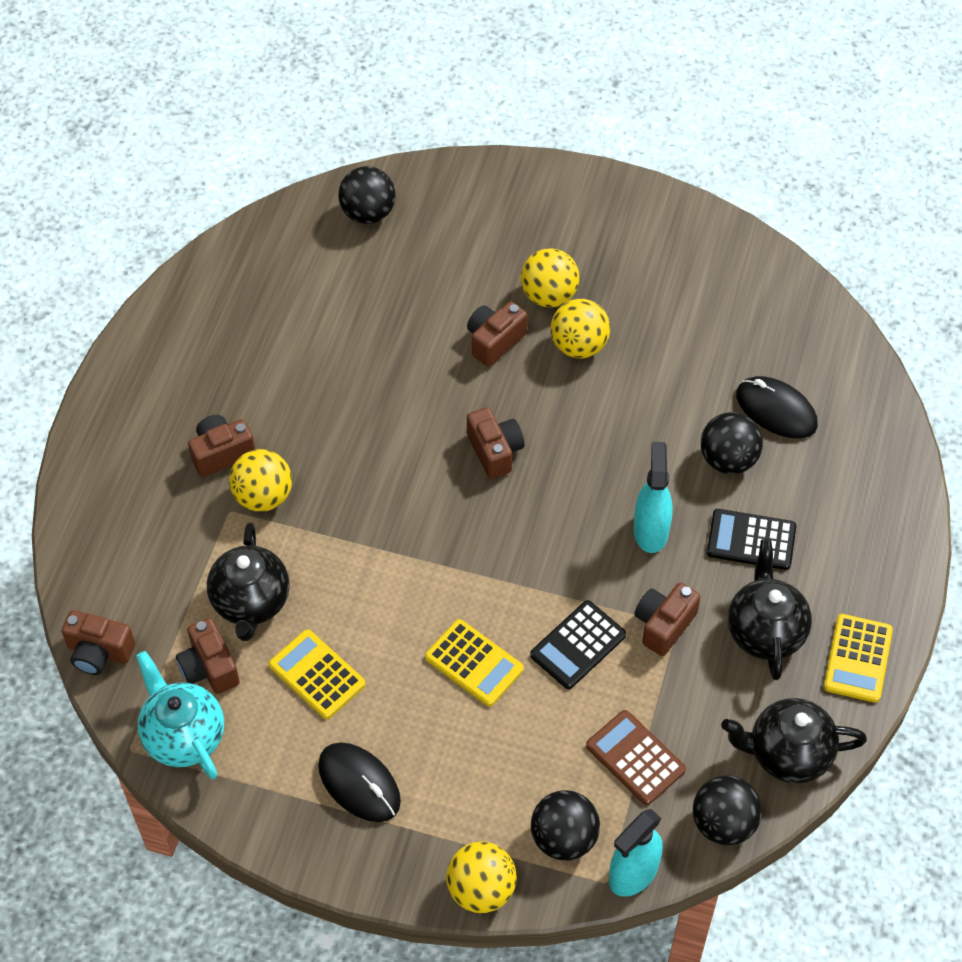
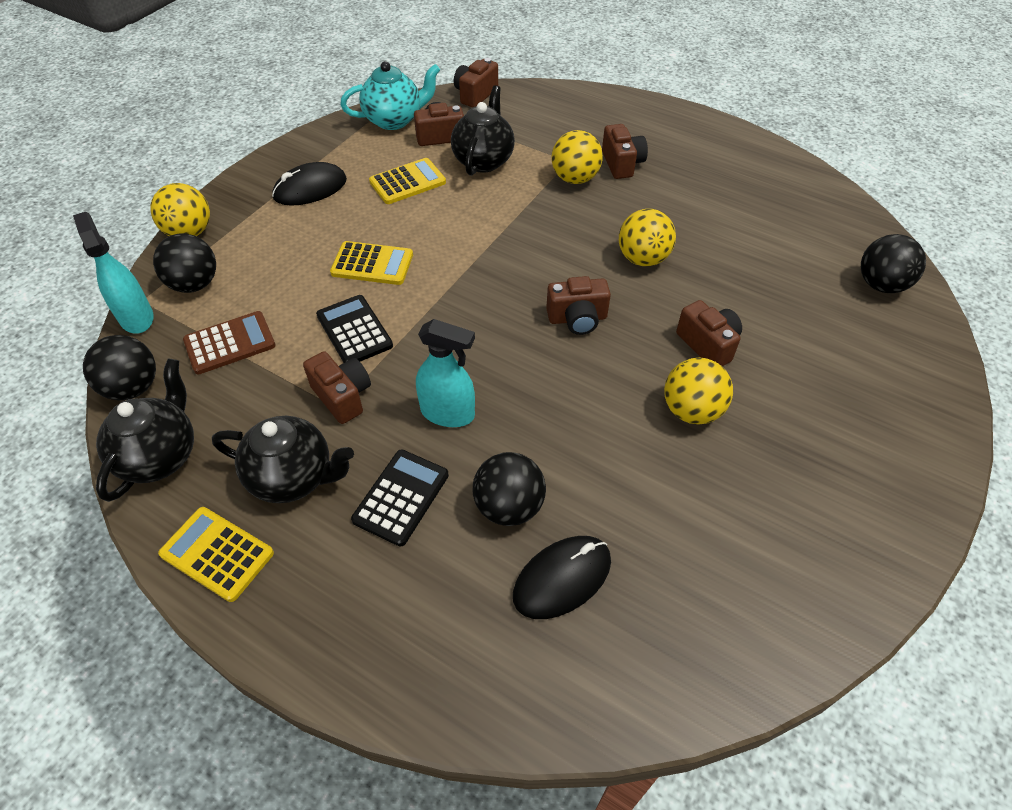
camera: 105 degrees right, 5 degrees down
(251, 602) = (483, 160): black teapot -> black teapot turned 90 degrees clockwise
(474, 663) = (372, 264): yellow calculator -> yellow calculator turned 135 degrees counterclockwise
(549, 295) = (763, 401): yellow ball -> yellow ball (642, 259)

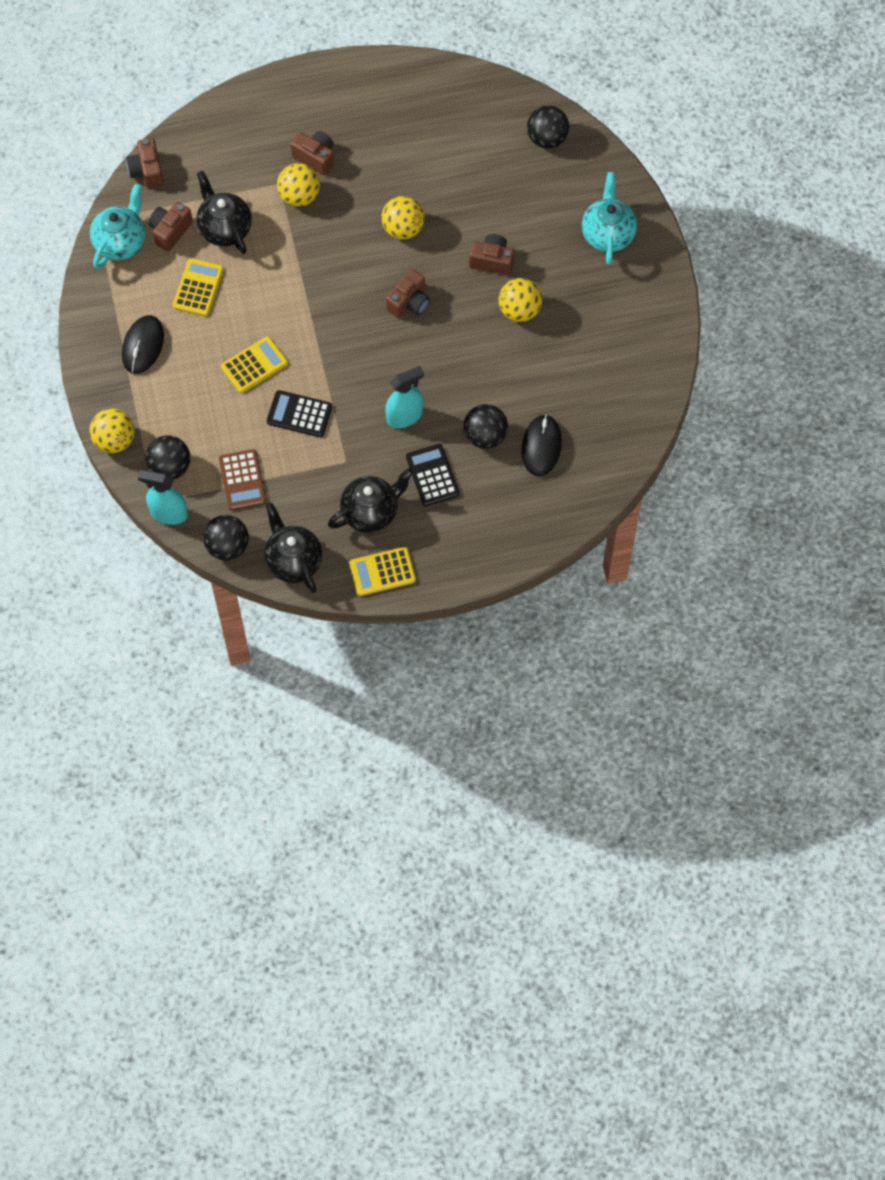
camera: 45 degrees left, 15 degrees up
(230, 343) = (242, 480): brown calculator -> brown calculator turned 150 degrees clockwise
(342, 396) = (341, 454): brown camera -> none
(879, 413) = (608, 234): none -> turquoise teapot

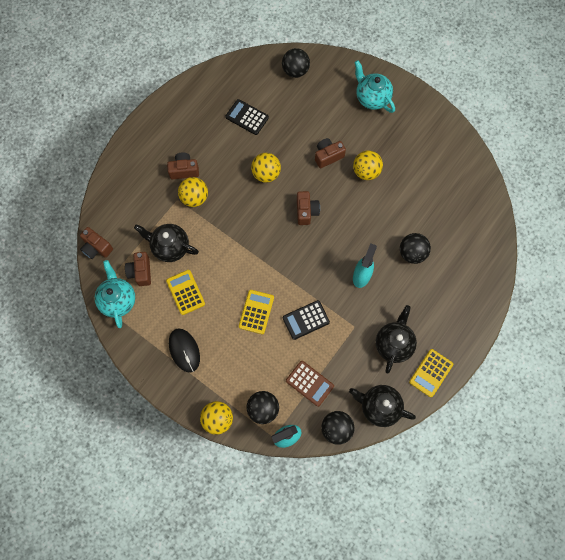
camera: 40 degrees left, 5 degrees up
(432, 475) = (406, 297): black calculator -> black calculator (247, 117)
(541, 446) = (445, 236): black mouse -> none

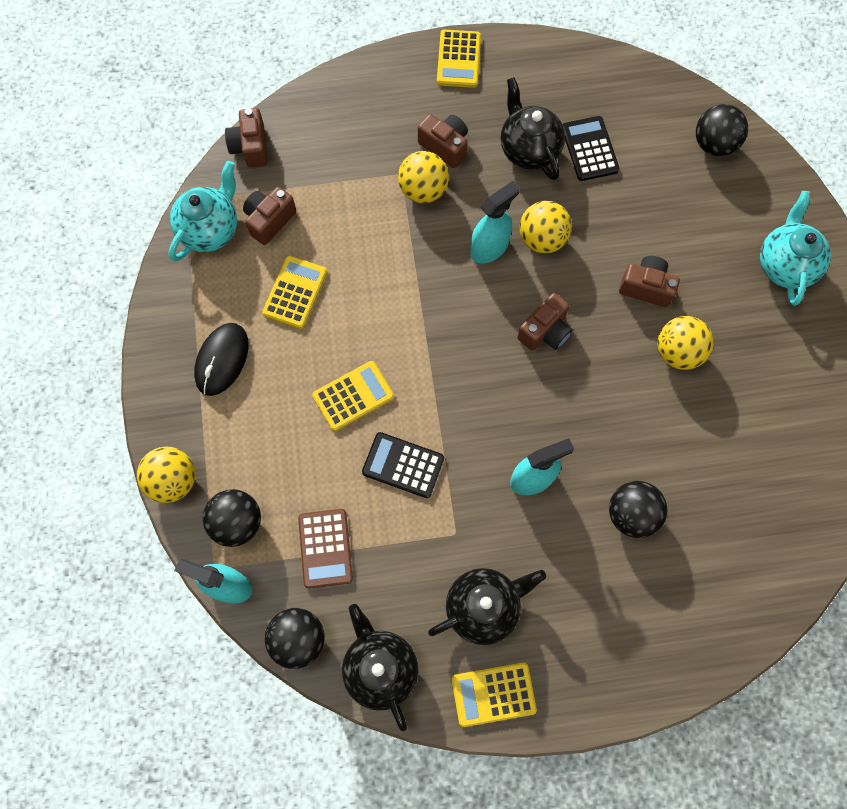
camera: 45 degrees right, 0 degrees up
(150, 126) = (458, 59): none -> yellow calculator
(170, 247) = (333, 222): black teapot -> black teapot (529, 149)
(248, 197) = (489, 248): none -> turquoise spray bottle

